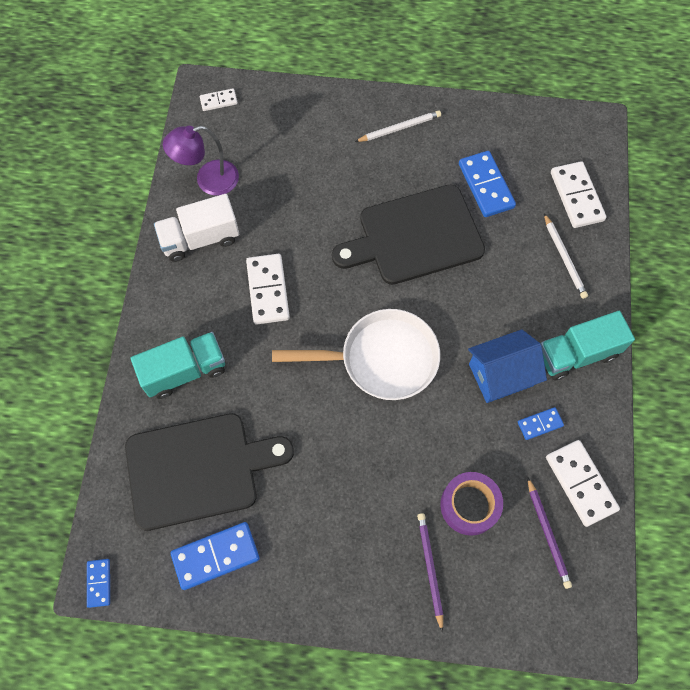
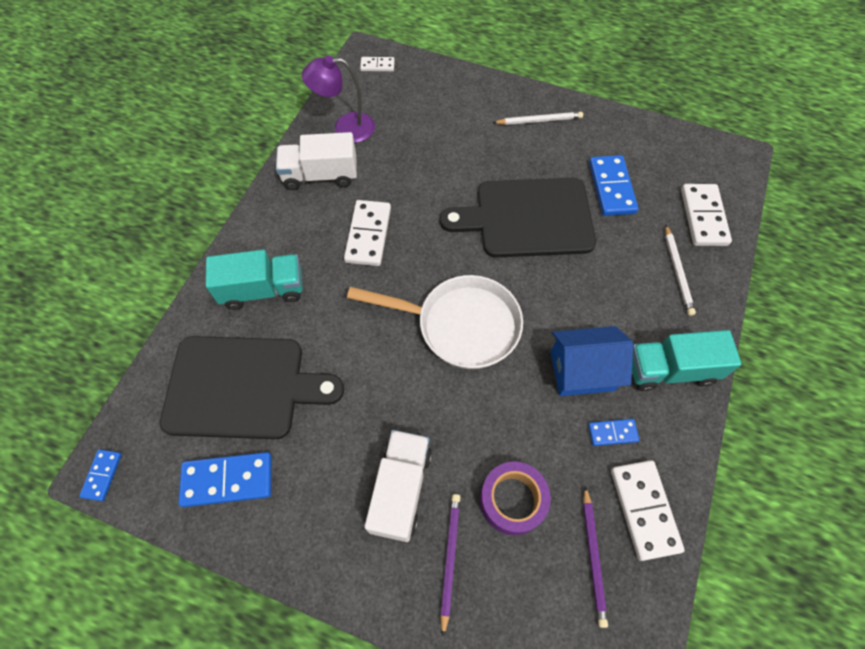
camera: 15 degrees right, 5 degrees down
(371, 522) = (401, 489): none -> white truck

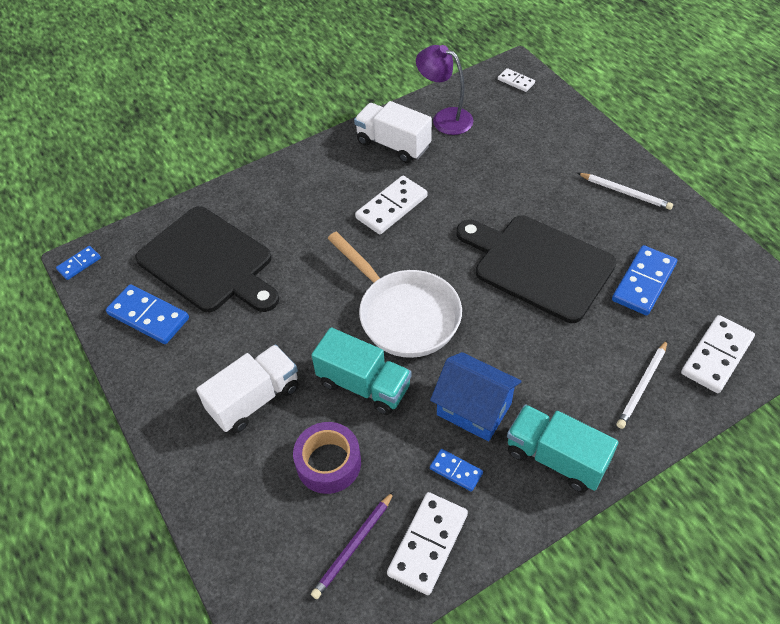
camera: 40 degrees right, 10 degrees down
(263, 290) = (279, 204): turquoise truck -> turquoise truck (364, 385)
(449, 559) = (246, 469): purple pencil -> none

